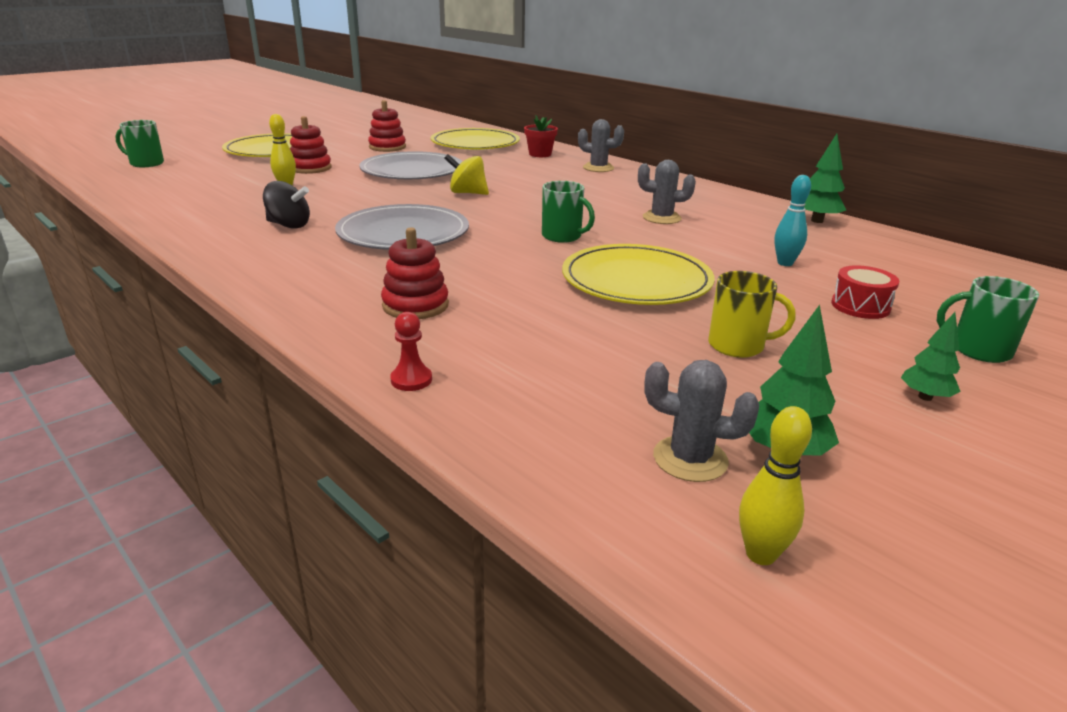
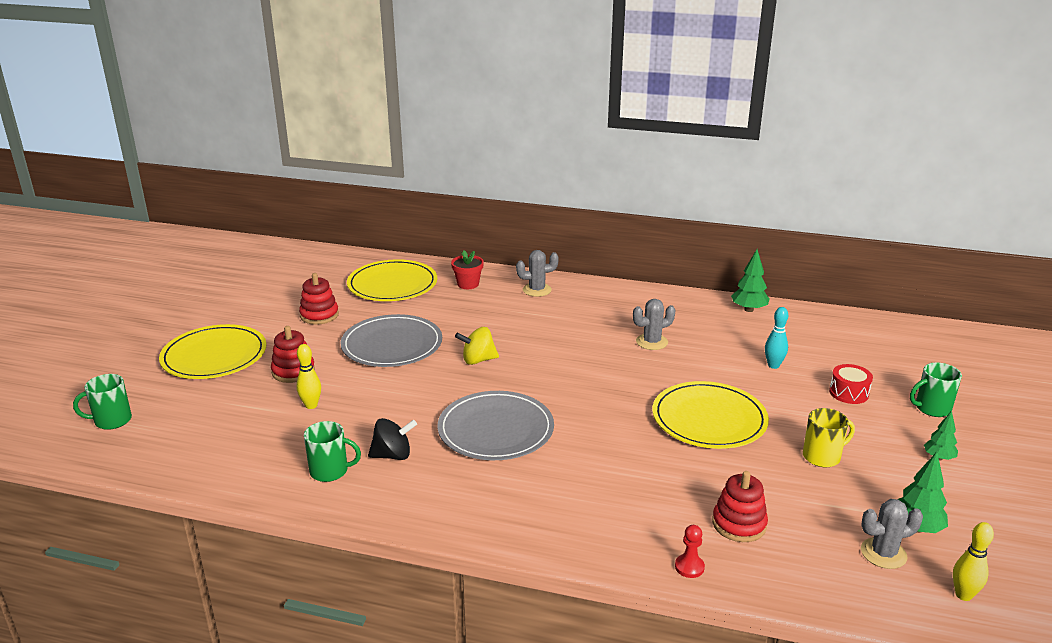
camera: 30 degrees left, 0 degrees up
(415, 305) = (607, 502): red stacking toy -> red stacking toy (739, 524)
(562, 236) = (611, 389): green mug -> green mug (330, 471)

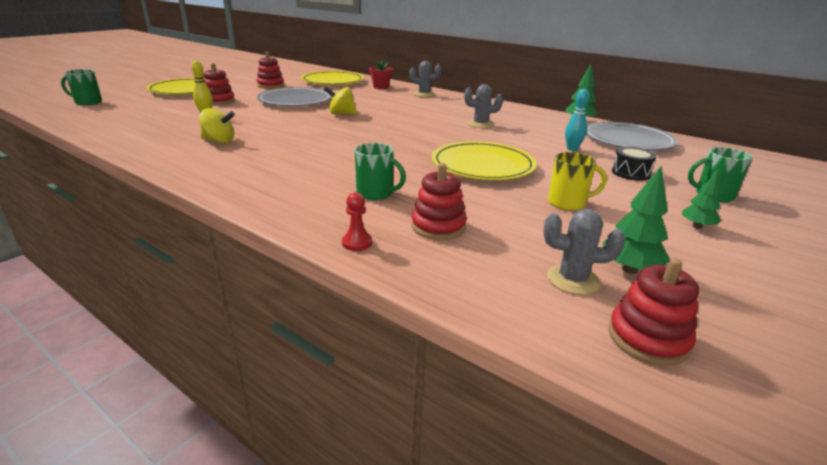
camera: 20 degrees right, 0 degrees up
(330, 471) = (168, 140): green mug -> green mug (376, 193)
(393, 455) = (219, 141): black spinning top -> yellow spinning top
(496, 430) = (307, 142): grey plate -> grey plate (627, 140)
(848, 393) = (630, 173): red drum -> black drum
(963, 595) = (648, 338): yellow bowling pin -> red stacking toy

